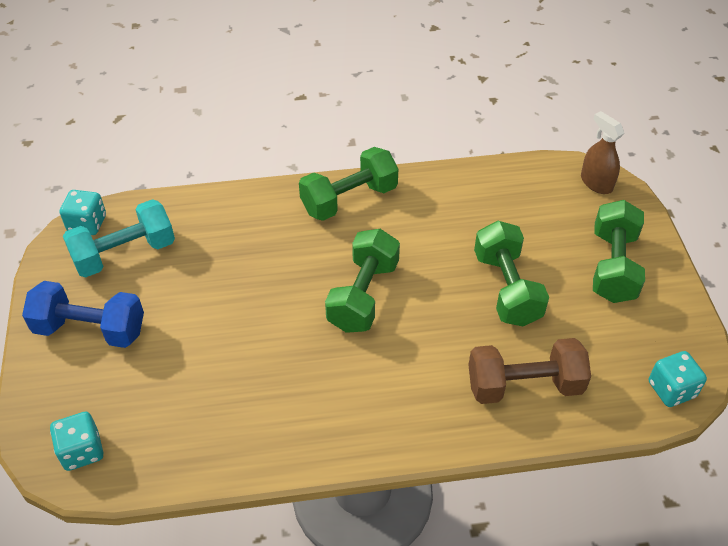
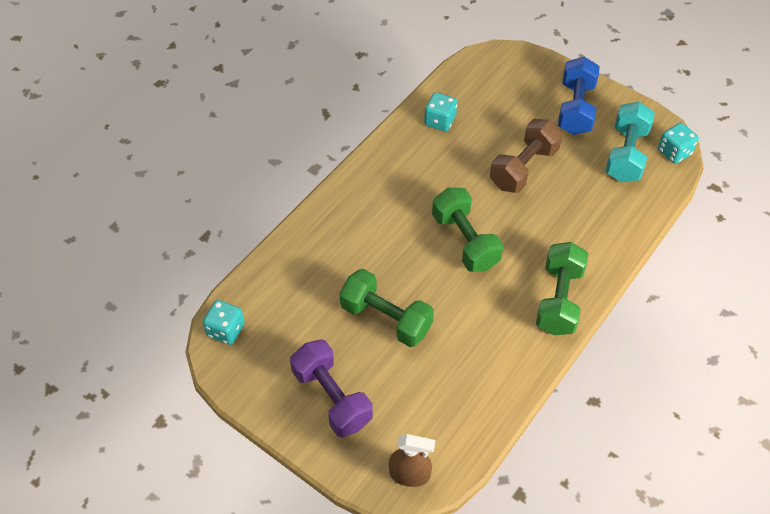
camera: 135 degrees right, 5 degrees up
(82, 451) = (493, 66): turquoise dice -> turquoise dice (440, 121)
(90, 329) = (575, 109): blue dumbbell -> blue dumbbell turned 45 degrees counterclockwise
(524, 385) = (316, 262): brown dumbbell -> brown dumbbell (523, 168)
(613, 266) = (332, 397): green dumbbell -> purple dumbbell

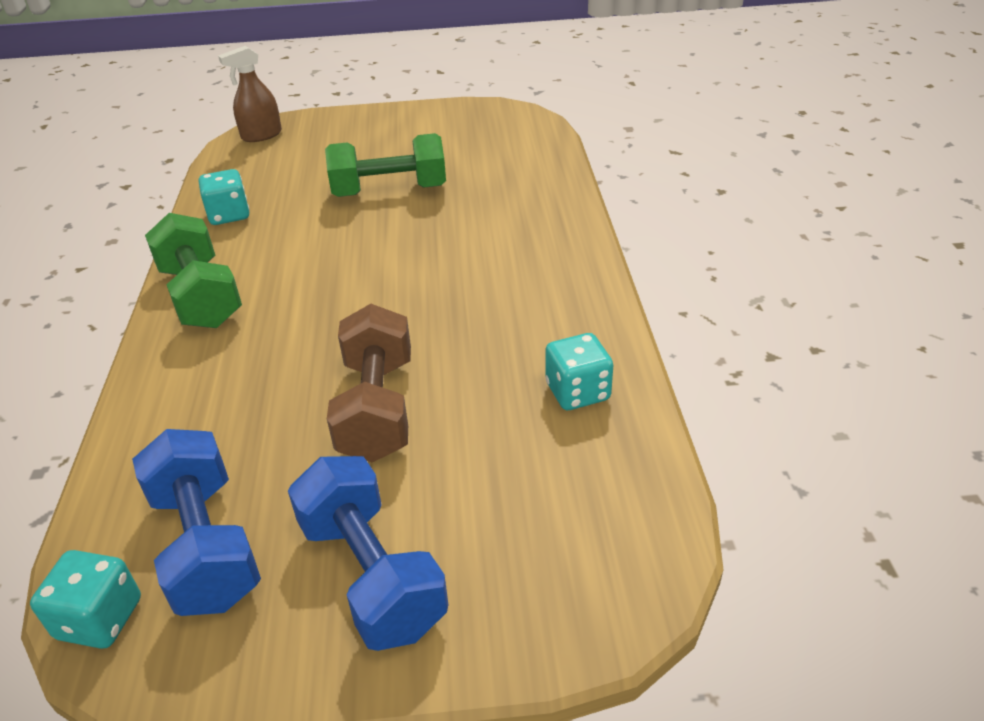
camera: 140 degrees right, 15 degrees down
(226, 330) = (523, 121): turquoise dice -> turquoise dice (229, 215)
(332, 397) = (377, 135): purple dumbbell -> none
(465, 241) = (374, 284): green dumbbell -> none
(626, 154) = (206, 545): turquoise dumbbell -> blue dumbbell

